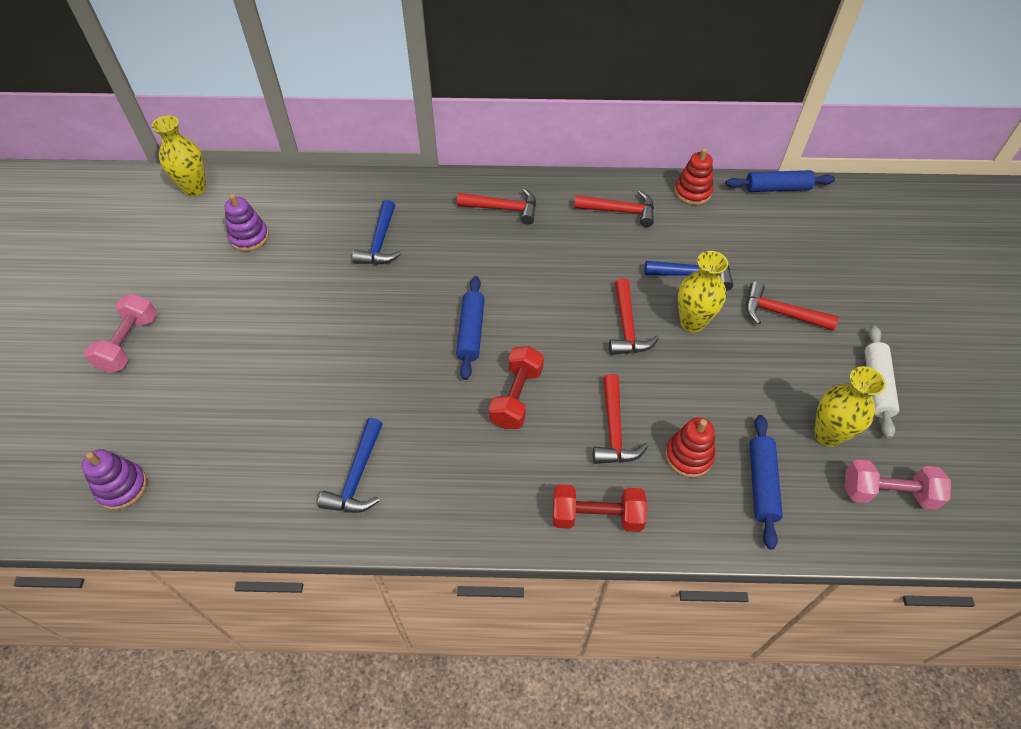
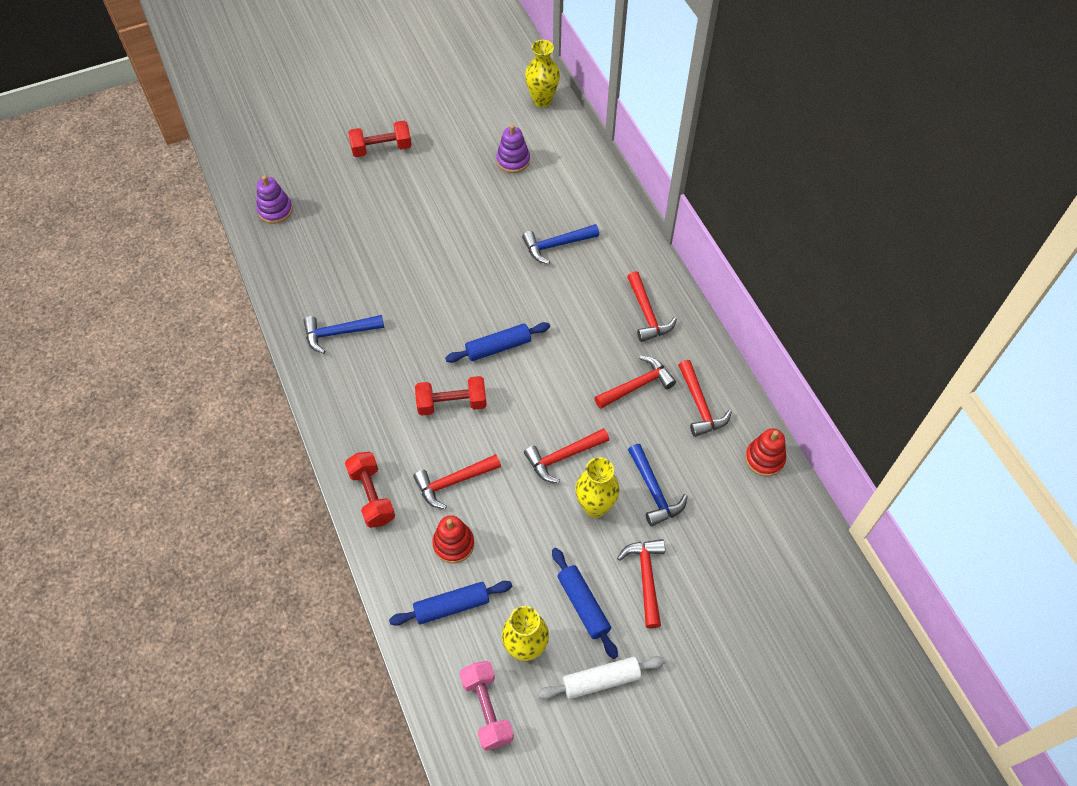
camera: 65 degrees right, 5 degrees up
(129, 343) = (381, 148): pink dumbbell -> red dumbbell
(576, 244) = (637, 385): none -> red hammer
(777, 188) = (820, 534): blue rolling pin -> blue rolling pin (583, 605)

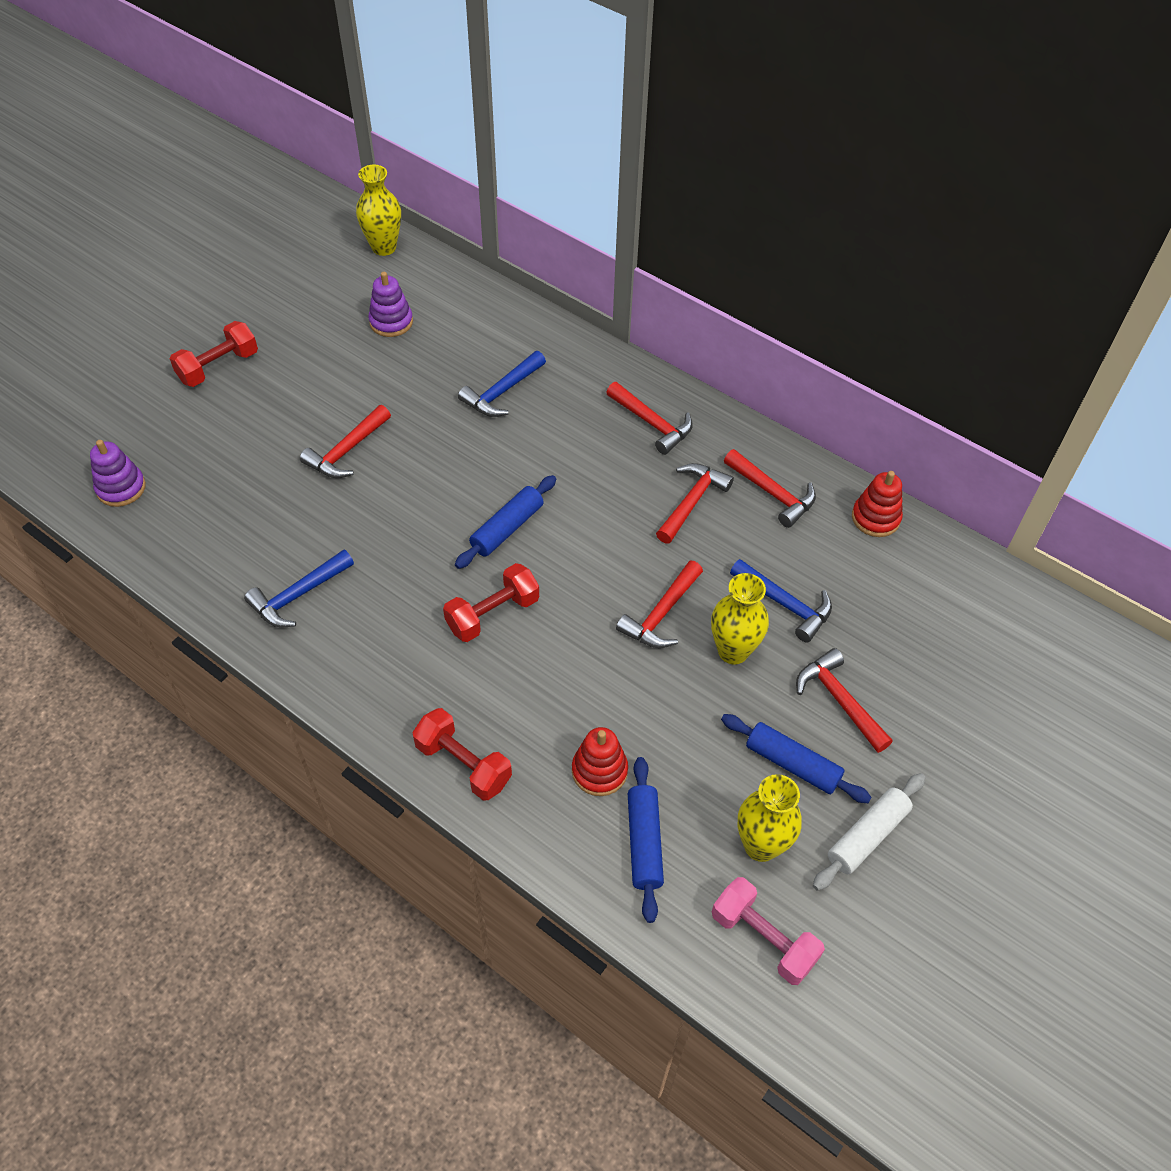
camera: 30 degrees left, 5 degrees down
(452, 606) = (644, 842): blue rolling pin -> blue rolling pin turned 45 degrees counterclockwise
(453, 482) = (552, 701): red hammer -> red hammer (346, 451)

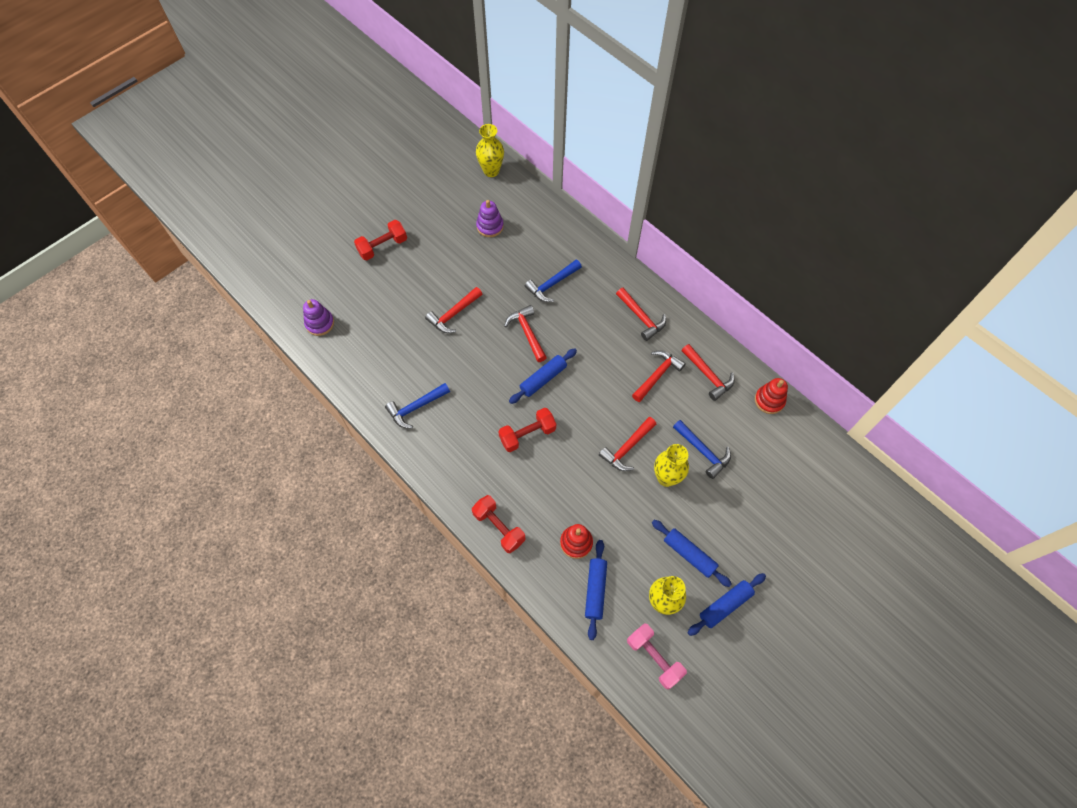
camera: 10 degrees right, 10 degrees up
(839, 700) = (724, 518): red hammer -> red hammer (527, 332)
(867, 836) = (725, 605): white rolling pin -> blue rolling pin

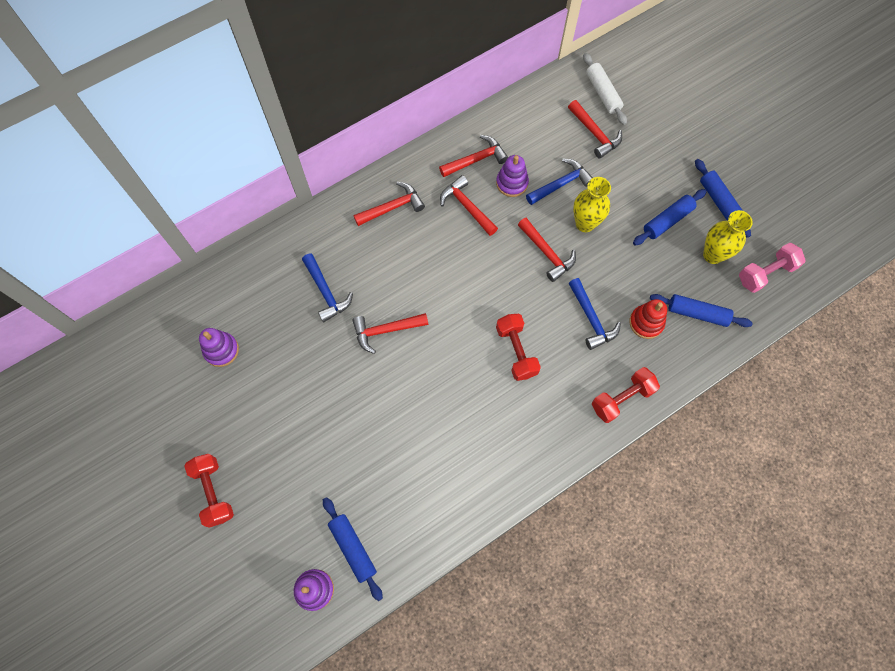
camera: 80 degrees left, 5 degrees up
(415, 408) = (461, 474): blue hammer -> blue hammer (591, 319)
(453, 314) = (341, 412): red hammer -> red hammer (595, 134)
(491, 171) = (134, 336): yellow vase -> none
(543, 379) = (450, 323): blue rolling pin -> blue rolling pin (353, 548)
(692, 409) = (512, 183): none -> purple stacking toy
(769, 400) = (514, 113): red stacking toy -> none
(820, 479) = (602, 93): none -> white rolling pin

